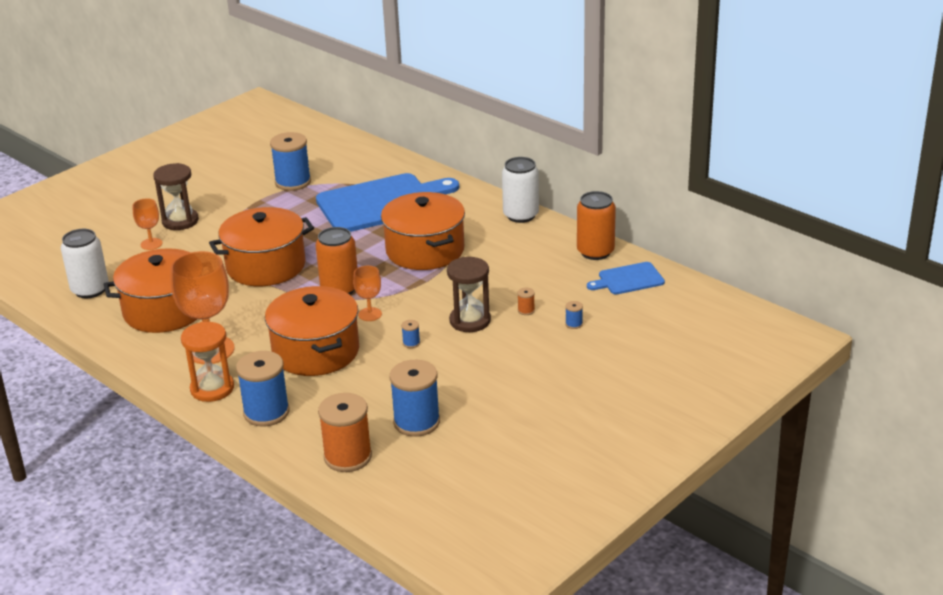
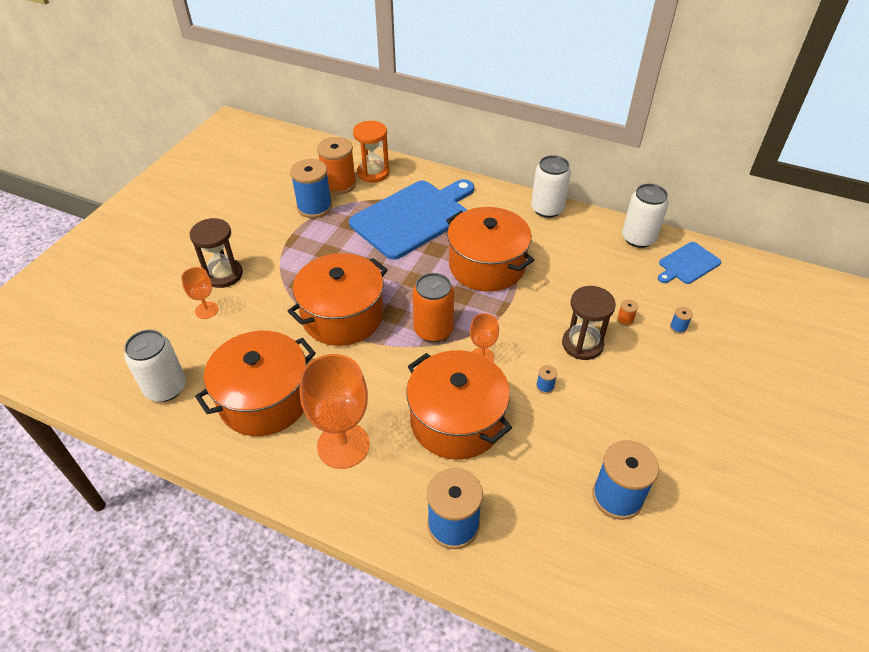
camera: 20 degrees left, 15 degrees up
(212, 389) = (374, 503): orange hourglass -> orange hourglass (373, 173)
(348, 457) = (578, 570): orange spool -> orange spool (339, 184)
(595, 252) = (638, 238): orange can -> white can

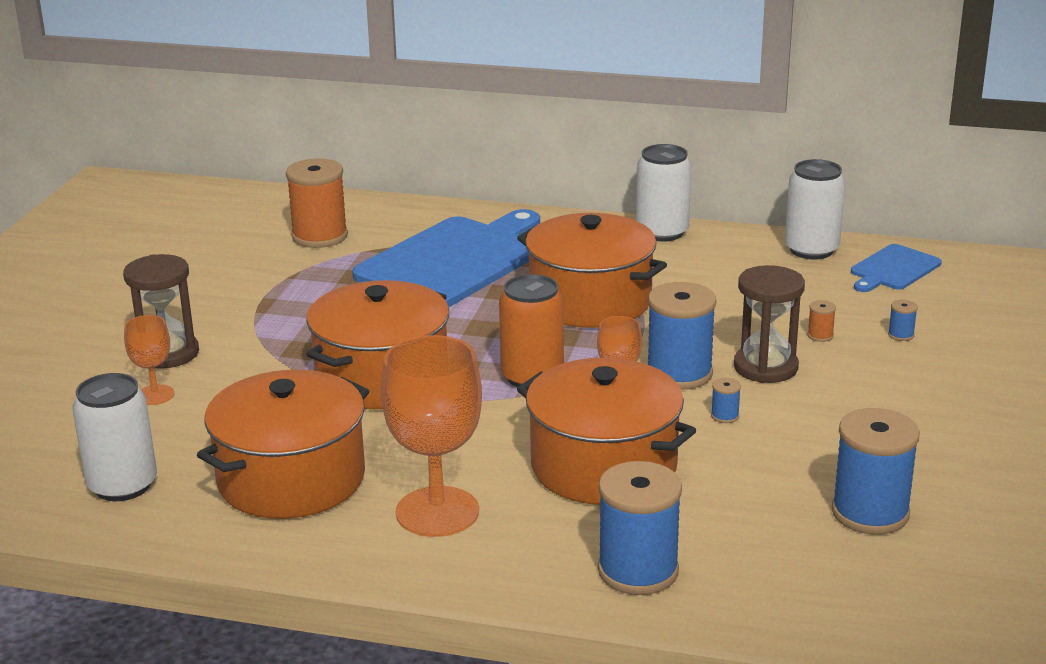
camera: 10 degrees left, 20 degrees down
(314, 207) = (289, 265): blue spool -> blue spool (679, 373)
(373, 173) = (370, 219): orange hourglass -> none

